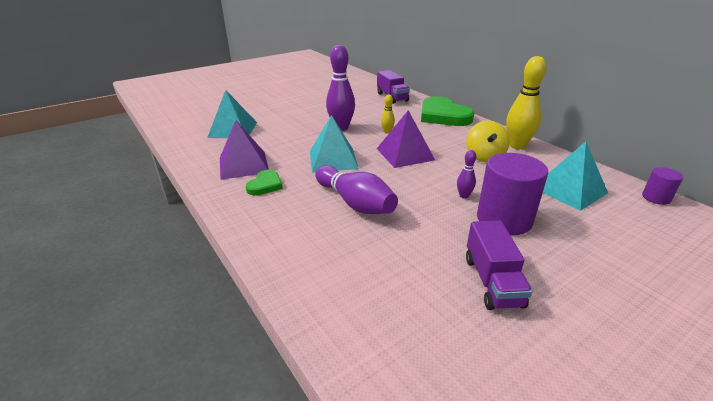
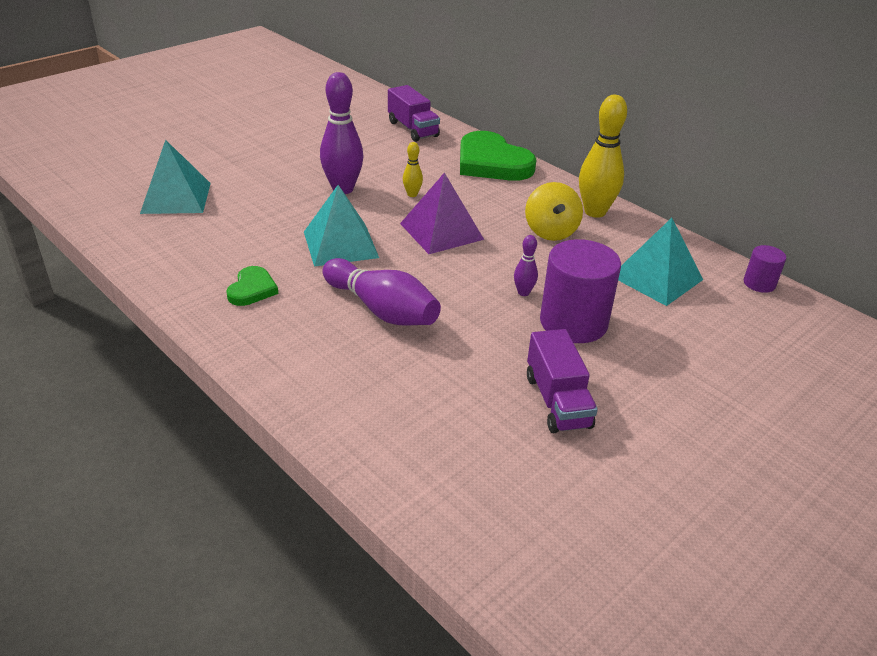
camera: 10 degrees left, 5 degrees up
(243, 165) = (211, 258): purple pyramid -> none

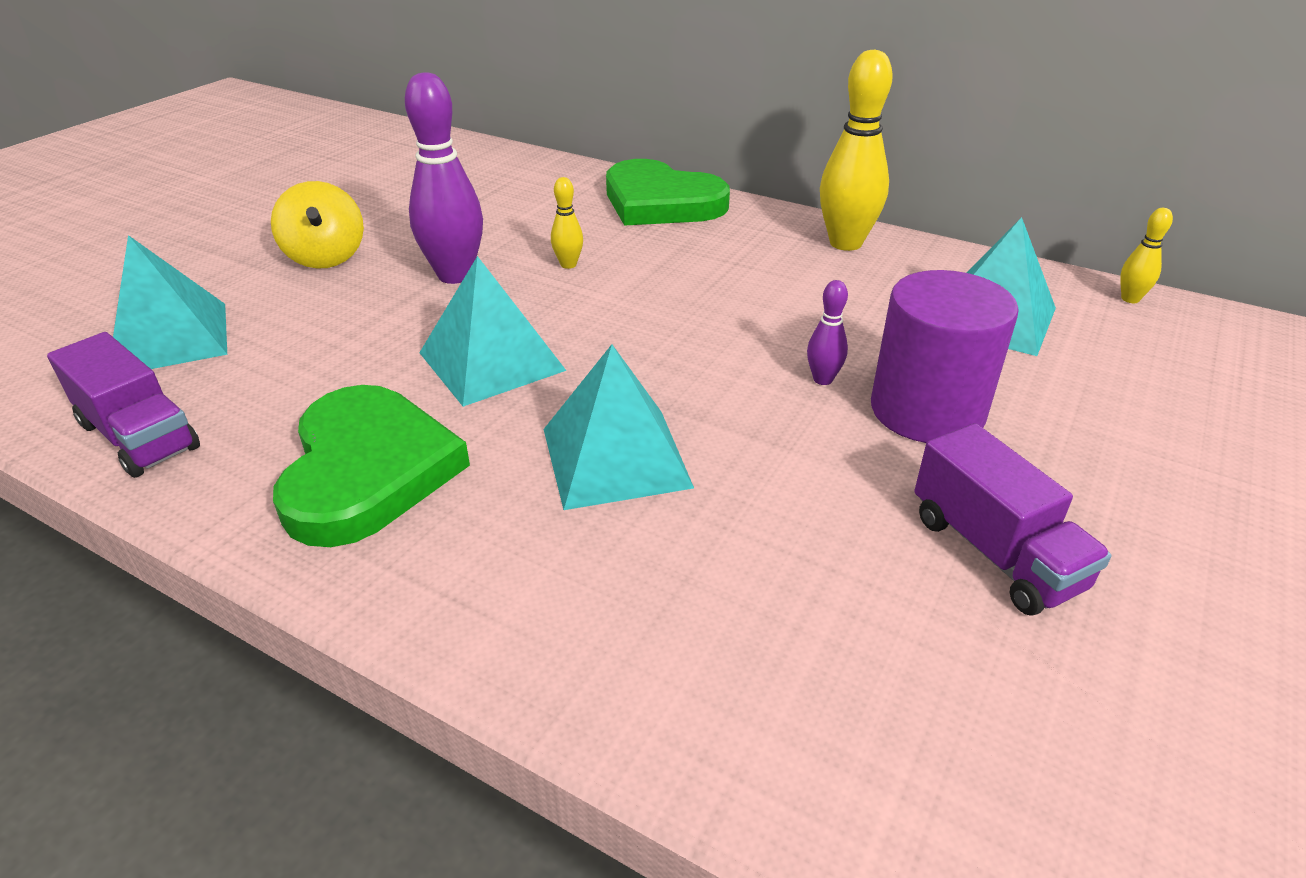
camera: 15 degrees left, 0 degrees up
(252, 289) = (367, 470): green heart -> green heart, size x1.99
(382, 310) = (615, 457): purple bowling pin -> turquoise pyramid
(413, 129) = (521, 176): purple truck -> purple truck (139, 436)
(441, 231) = (642, 310): purple pyramid -> none
(550, 231) = (803, 281): yellow spinning top -> yellow spinning top (326, 257)
(759, 283) = (1130, 299): purple cylinder -> yellow bowling pin

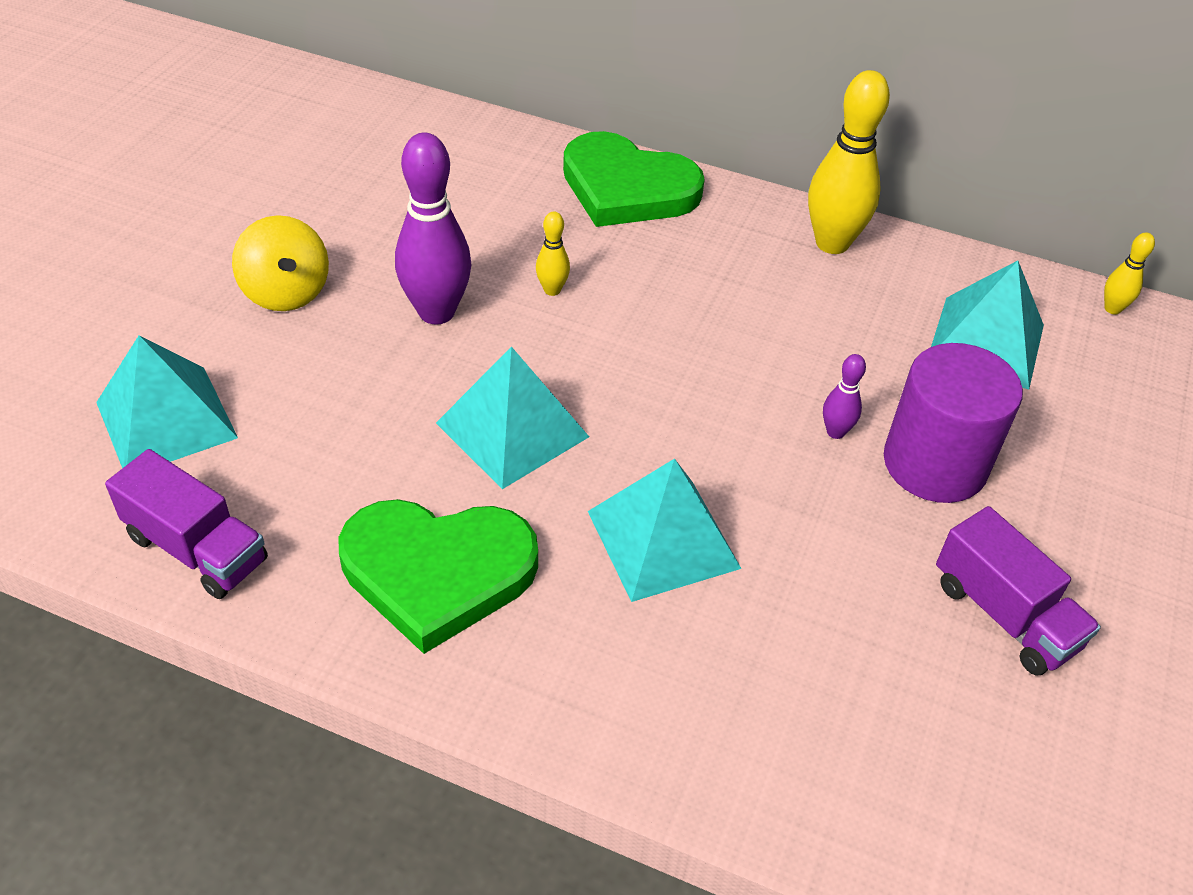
camera: 10 degrees left, 10 degrees up
(367, 470) = (437, 572): green heart -> green heart turned 105 degrees clockwise

